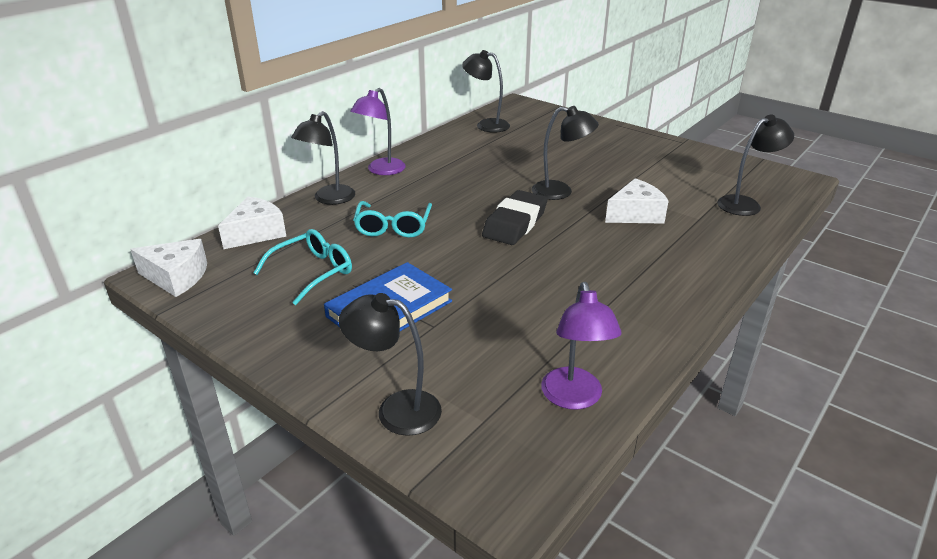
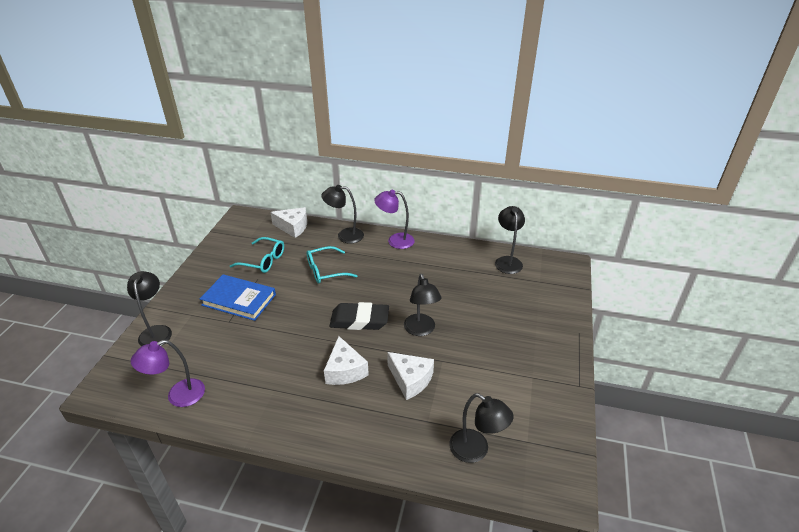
camera: 65 degrees right, 5 degrees up
(177, 277) = (241, 222): white cheese -> white cheese (345, 370)

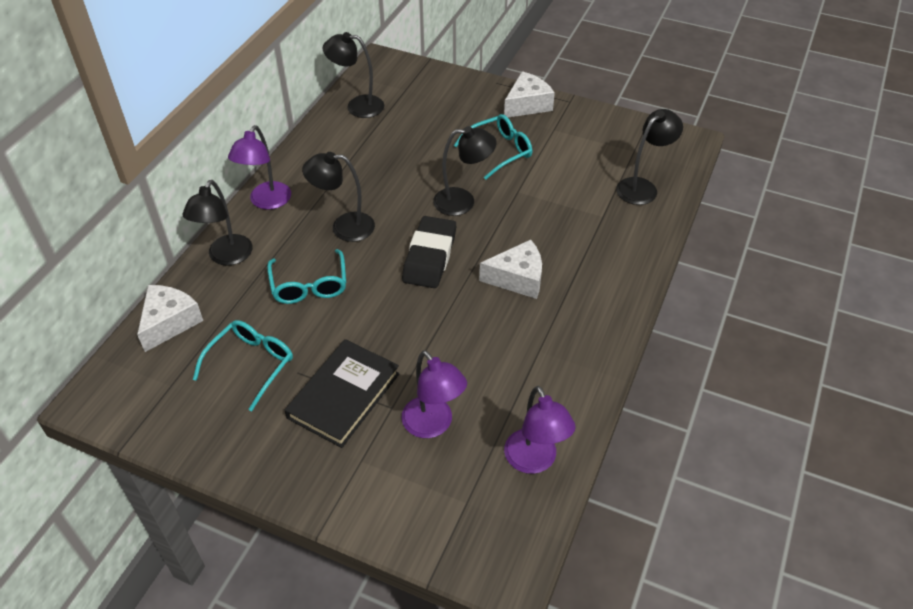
camera: 80 degrees left, 10 degrees up
(156, 331) = (389, 508): black lamp -> black lamp (344, 227)
(213, 342) = (433, 425): none -> purple lamp
(239, 300) = (344, 395): blue book -> black book
(410, 380) = (542, 221): white cheese -> white cheese (527, 105)
(488, 344) = (499, 151): none -> turquoise glasses

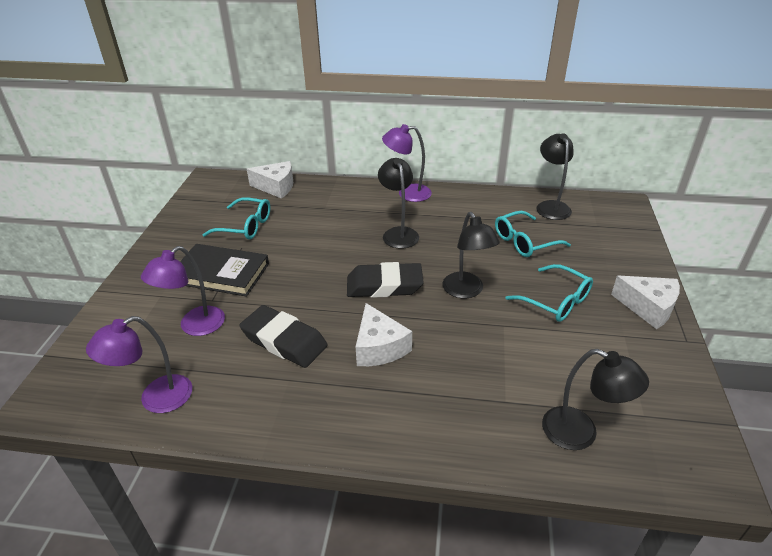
camera: 75 degrees right, 10 degrees down
(226, 257) = (343, 192): black lamp -> none
(309, 285) = (328, 232): turquoise glasses -> turquoise glasses (524, 242)
(484, 348) = (284, 341): none -> black eraser

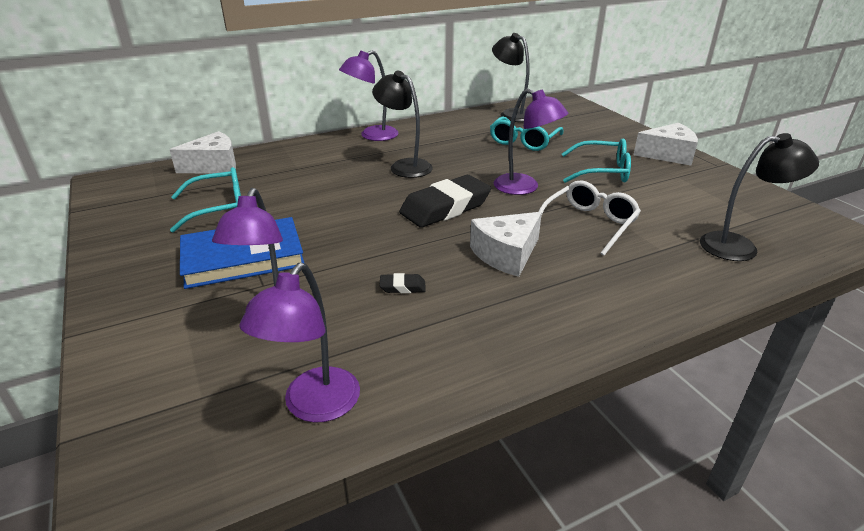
camera: 35 degrees left, 5 degrees down
(221, 273) = (243, 257): black book -> blue book
(284, 341) = (402, 287): black eraser -> black eraser, size x0.41
(379, 347) = (506, 254): white cheese -> white cheese turned 105 degrees clockwise
(466, 291) = (524, 188): black lamp -> purple lamp
(475, 349) = (589, 224): none -> white glasses

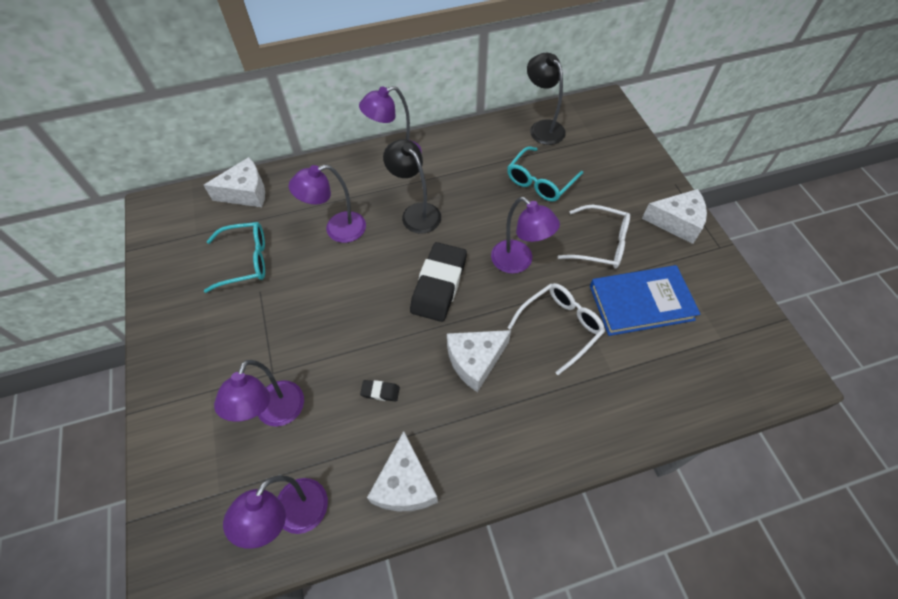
camera: 10 degrees right, 25 degrees up
(243, 257) = (260, 335): blue book -> blue book (641, 303)
(321, 181) = (337, 230): none -> purple lamp
(445, 207) = (439, 285): black eraser -> black eraser turned 45 degrees counterclockwise
(458, 359) = (405, 484): none -> white cheese
(602, 171) = (600, 244): turquoise glasses -> white glasses
(739, 246) = (684, 378): black lamp -> none

